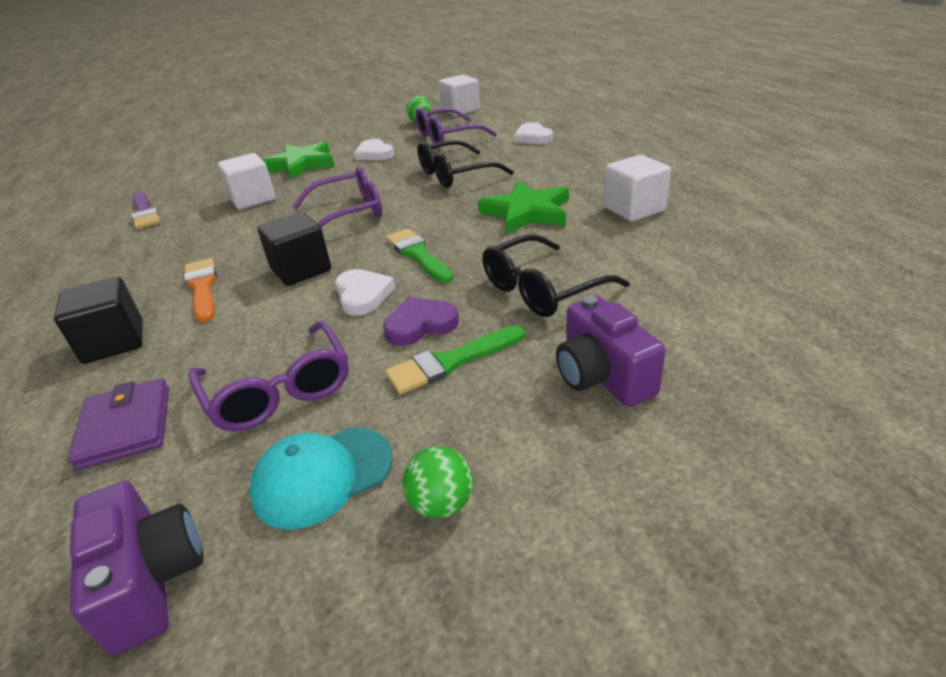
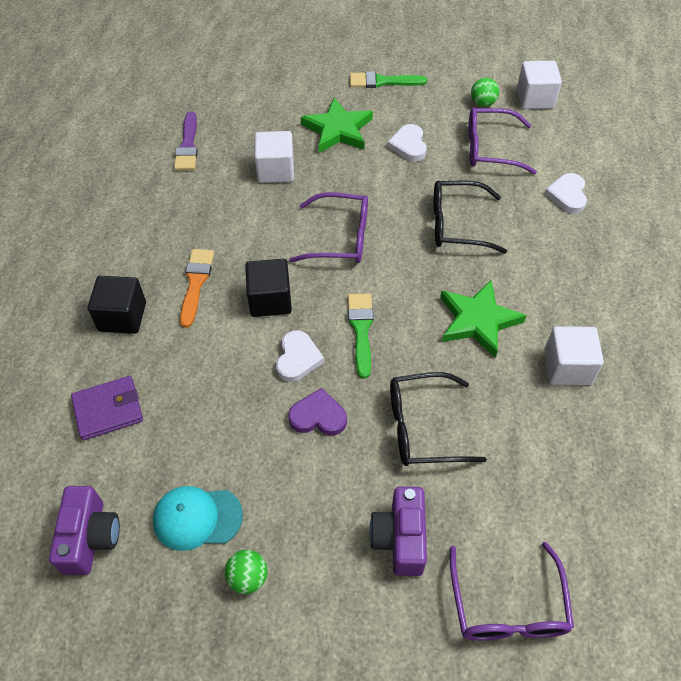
camera: 25 degrees right, 20 degrees up
(126, 427) = (108, 409): purple wallet -> purple wallet turned 60 degrees clockwise
(279, 390) = (203, 429): purple glasses -> purple glasses (507, 606)
(451, 362) = (316, 466): green brush -> green brush (382, 81)

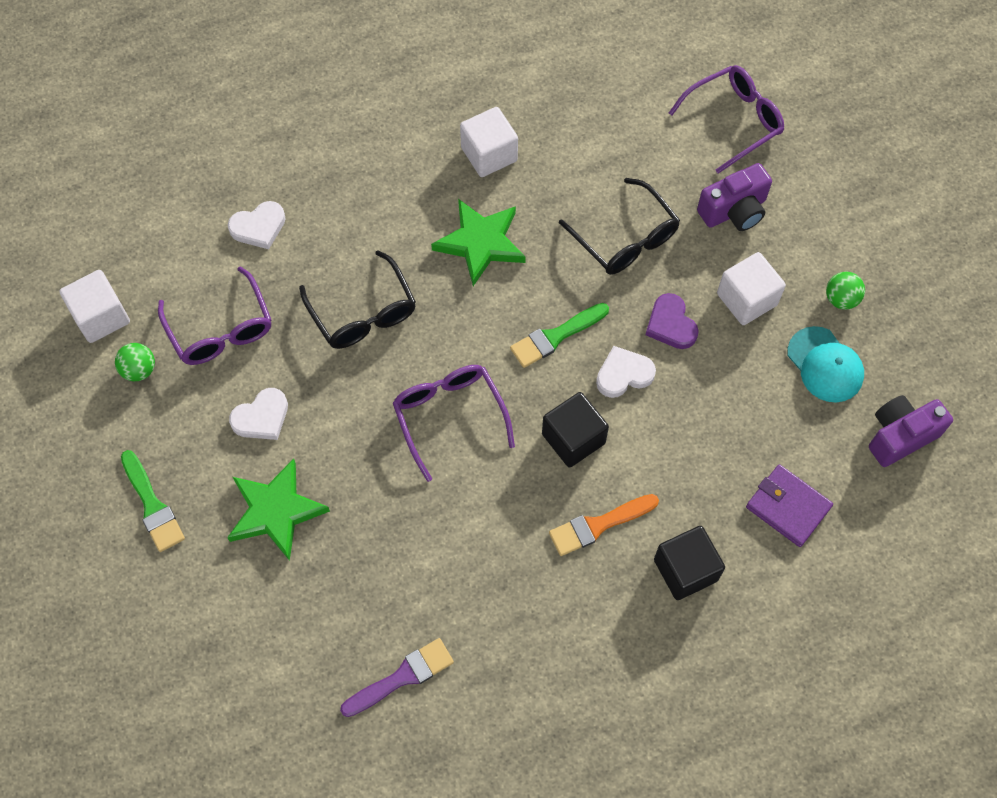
camera: 120 degrees left, 10 degrees up
(275, 170) = (386, 543): white cube -> white cube (746, 299)

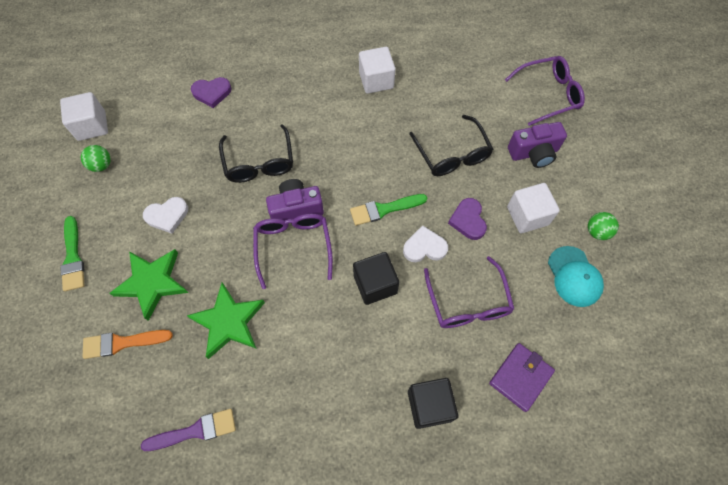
camera: 15 degrees right, 0 degrees up
(221, 329) = (163, 151): purple glasses -> purple glasses (468, 302)
(258, 227) = (212, 93): white heart -> purple heart
(480, 243) = (352, 135): green star -> green star (228, 322)
(598, 525) = (374, 353): orange brush -> orange brush (122, 343)
(788, 507) = (520, 377): purple wallet -> purple wallet turned 75 degrees clockwise
(900, 436) = (620, 344): purple camera -> purple camera (296, 209)

